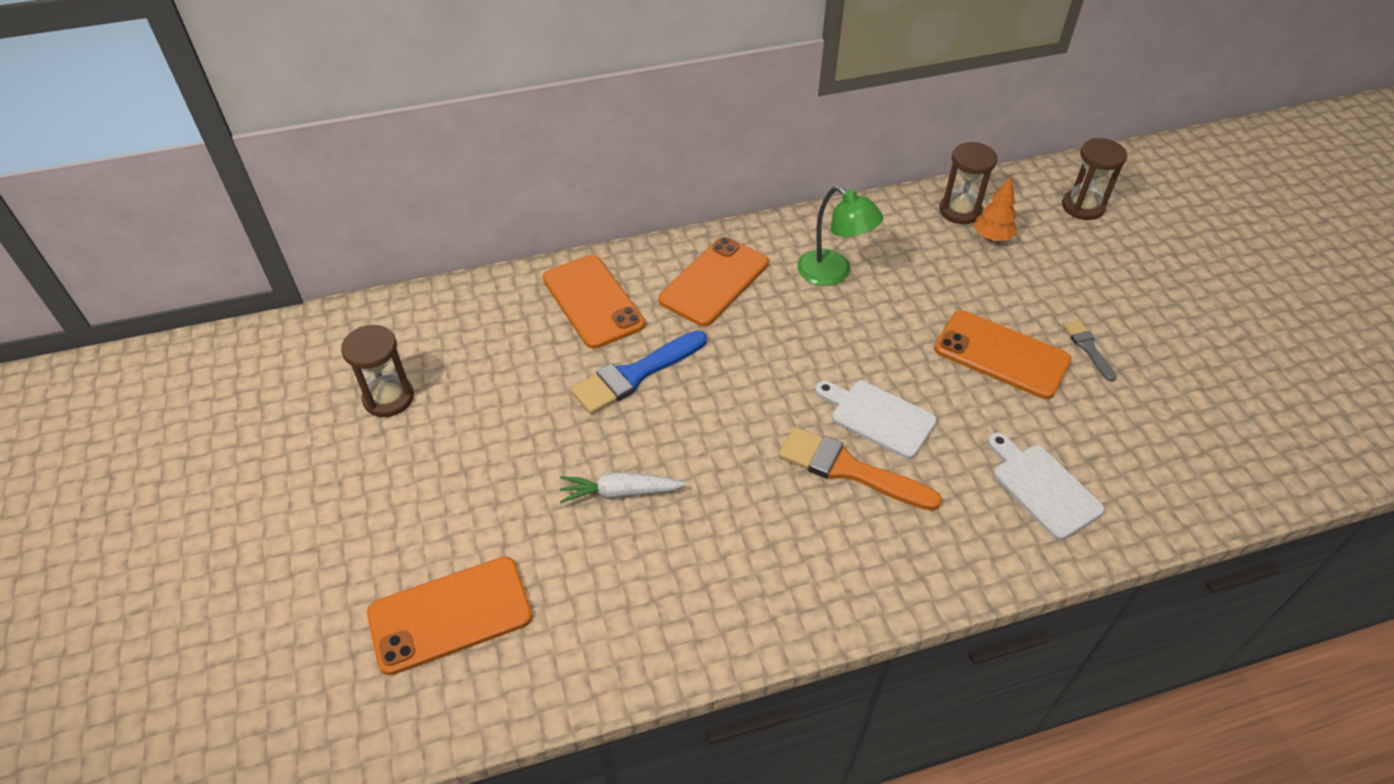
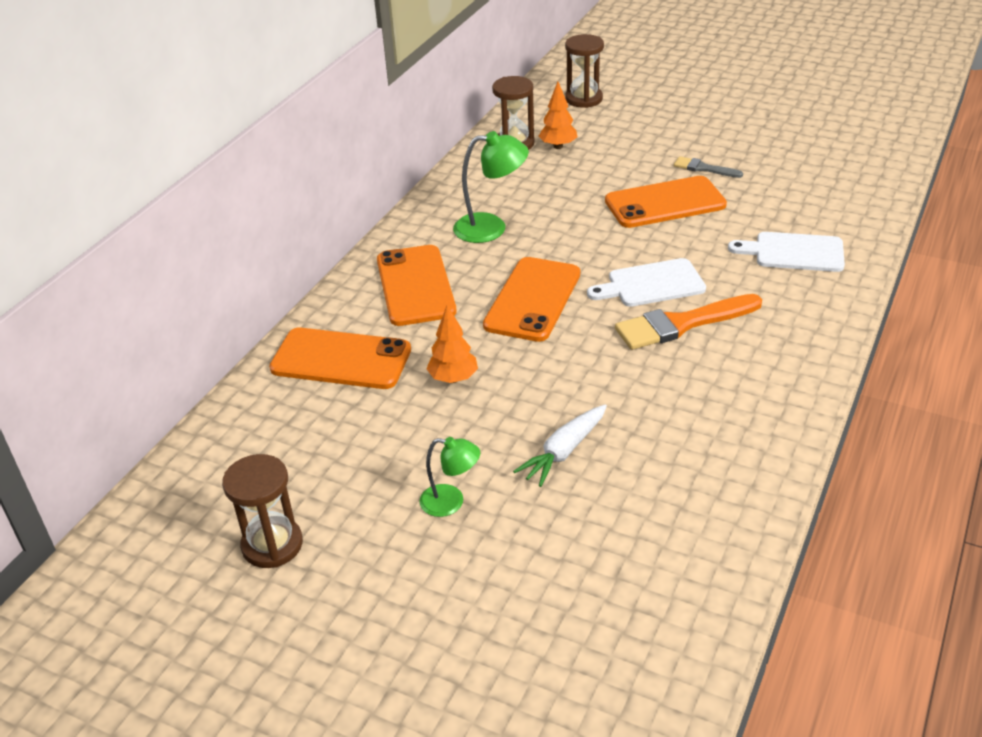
camera: 45 degrees left, 10 degrees down
(450, 615) = (573, 624): orange phone -> orange phone (533, 299)
(508, 462) = (451, 502): none -> green lamp
(635, 375) = (453, 378): blue brush -> orange tree

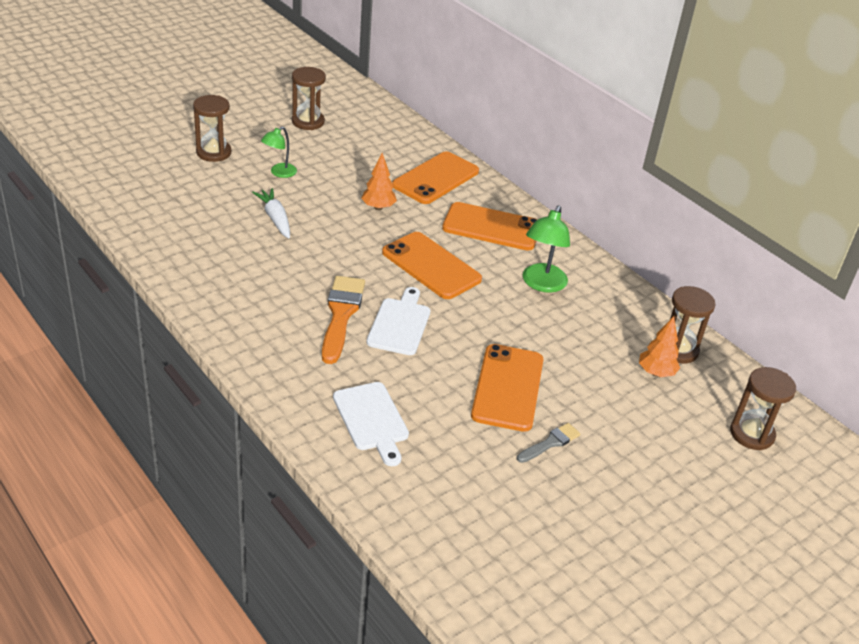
camera: 110 degrees right, 0 degrees up
(457, 605) = (213, 152): none -> brown hourglass
(794, 252) = (372, 419): white cutting board -> white cutting board turned 120 degrees clockwise

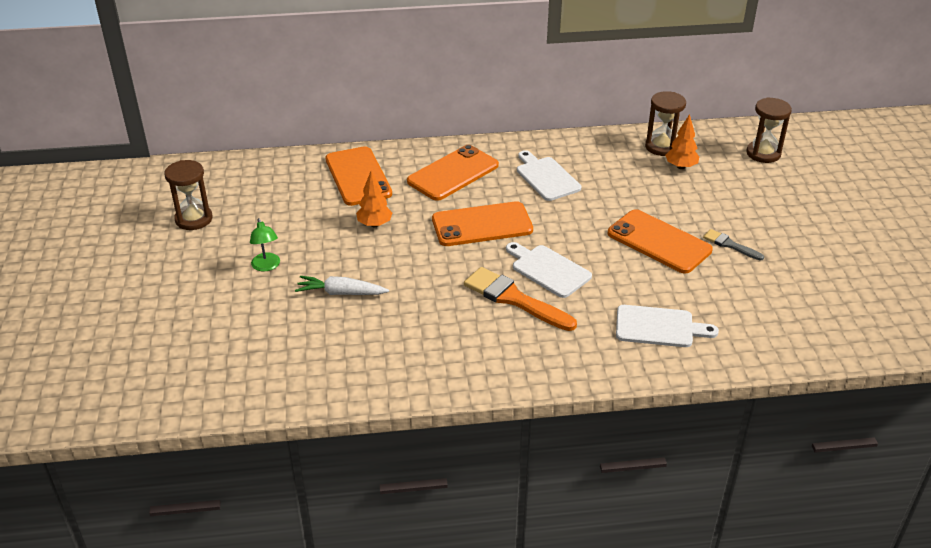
camera: 55 degrees left, 0 degrees up
(213, 152) = (190, 299): brown hourglass -> none
(541, 284) = (546, 177): green lamp -> white cutting board
(550, 443) = (730, 245): grey brush -> grey brush turned 45 degrees counterclockwise

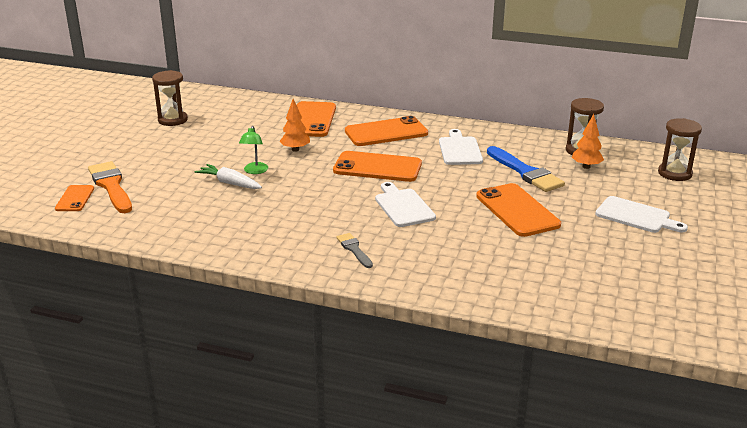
camera: 25 degrees right, 10 degrees down
(177, 370) = (75, 198): none -> orange phone
(267, 266) = (194, 156): green lamp -> green lamp (255, 171)
(514, 299) = (357, 218): orange brush -> orange brush (111, 186)
(631, 190) = (525, 172): none -> blue brush
(658, 327) = (461, 265): white cutting board -> white cutting board (636, 216)
(730, 245) = (581, 227): grey brush -> grey brush (354, 249)

